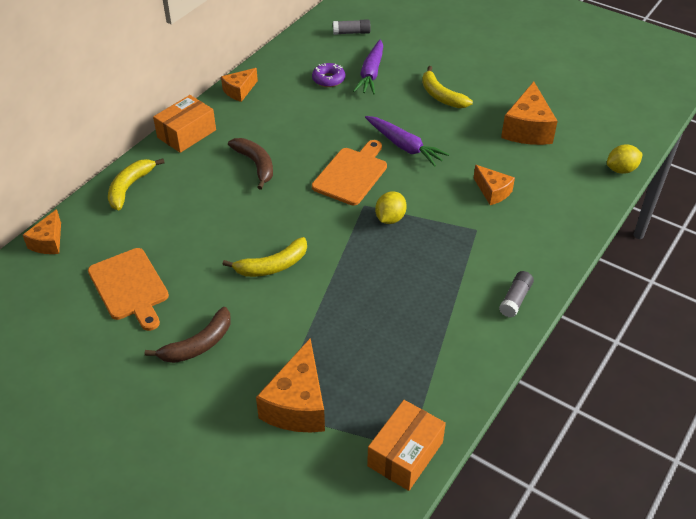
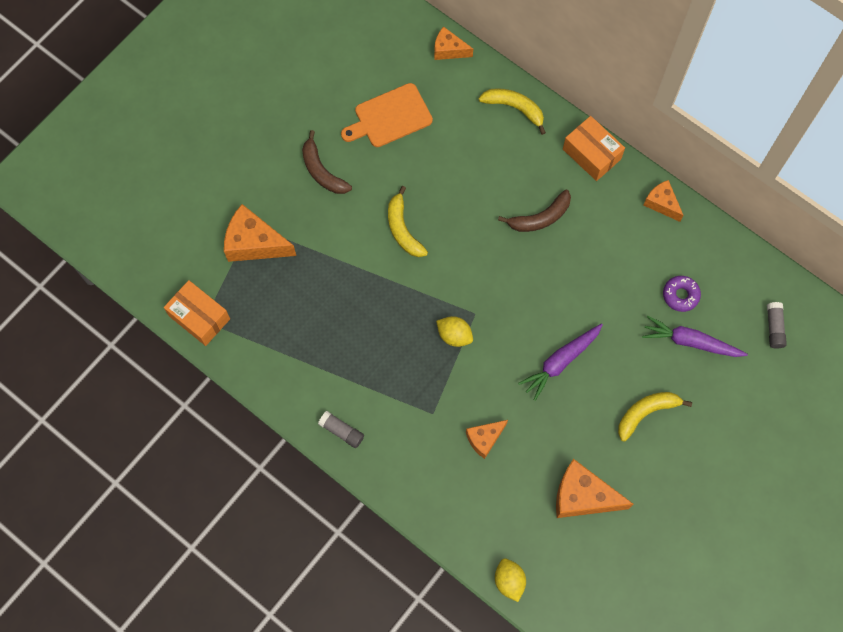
camera: 95 degrees right, 25 degrees up
(351, 174) = (520, 306): orange cutting board -> none

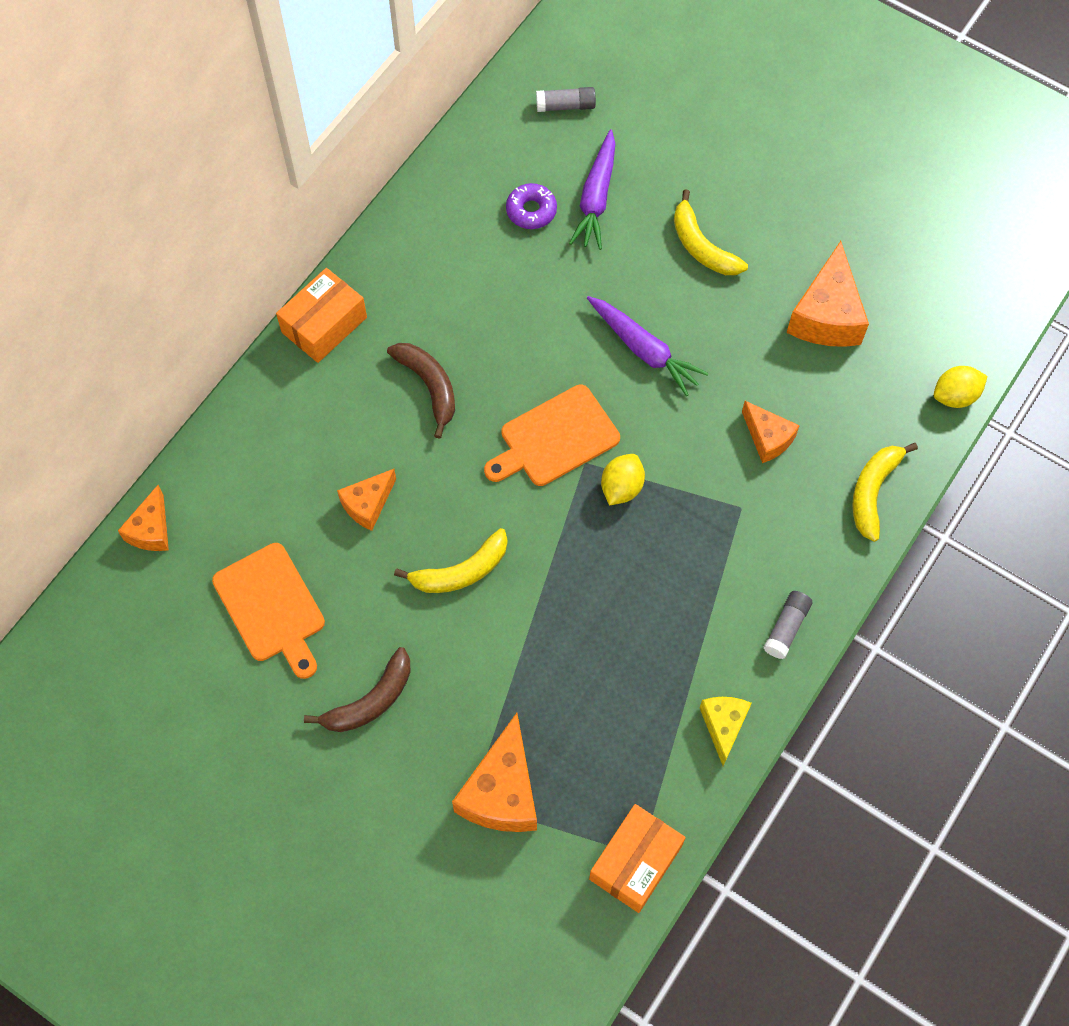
camera: 95 degrees left, 5 degrees down
(279, 381) = (723, 726): none -> yellow cheese
(494, 295) = (555, 438): none -> orange cutting board
(515, 108) = (252, 430): yellow banana -> yellow banana (873, 492)
(661, 203) = (397, 236): orange cheese -> orange cheese (368, 504)

